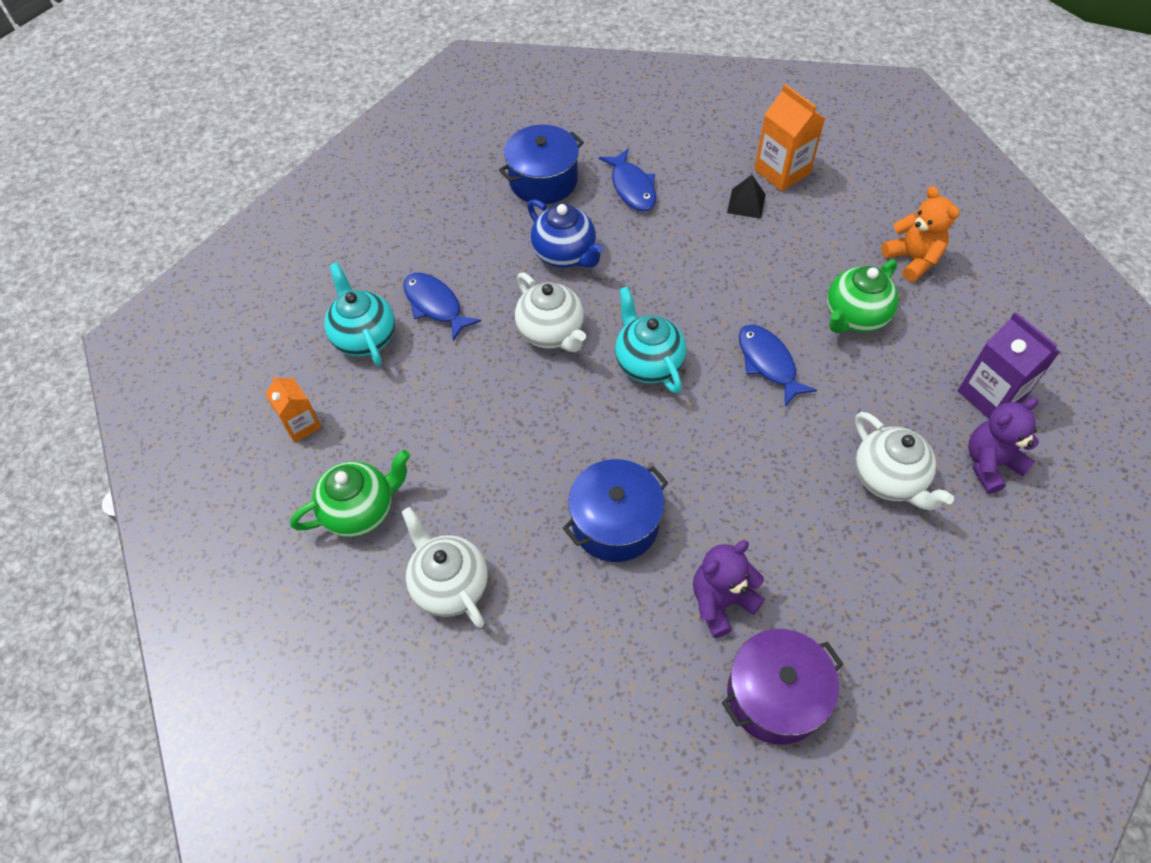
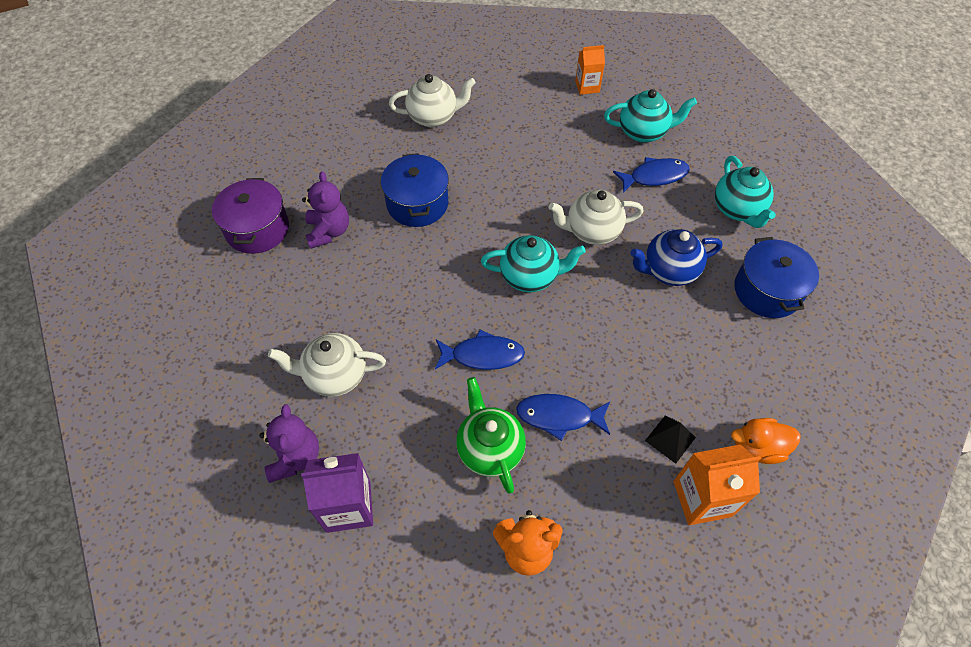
camera: 115 degrees right, 0 degrees up
(360, 510) = (508, 95): green teapot -> none
(448, 225) = (737, 210): none -> turquoise teapot
(632, 187) = (731, 353): blue fish -> blue fish (559, 416)
(712, 151) = (757, 448): none -> orange duck

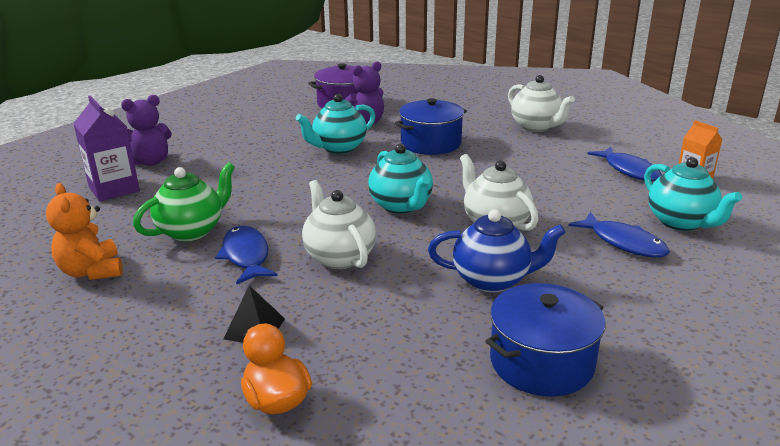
camera: 65 degrees right, 30 degrees down
(335, 376) = (230, 157): white teapot -> white teapot (339, 257)
(483, 355) = (291, 205): blue fish -> blue fish (629, 170)
(669, 271) = (492, 280): blue teapot -> blue teapot turned 135 degrees clockwise
(702, 498) = (183, 368): orange carton -> none
(737, 210) = (653, 311): turquoise teapot -> turquoise teapot (339, 148)

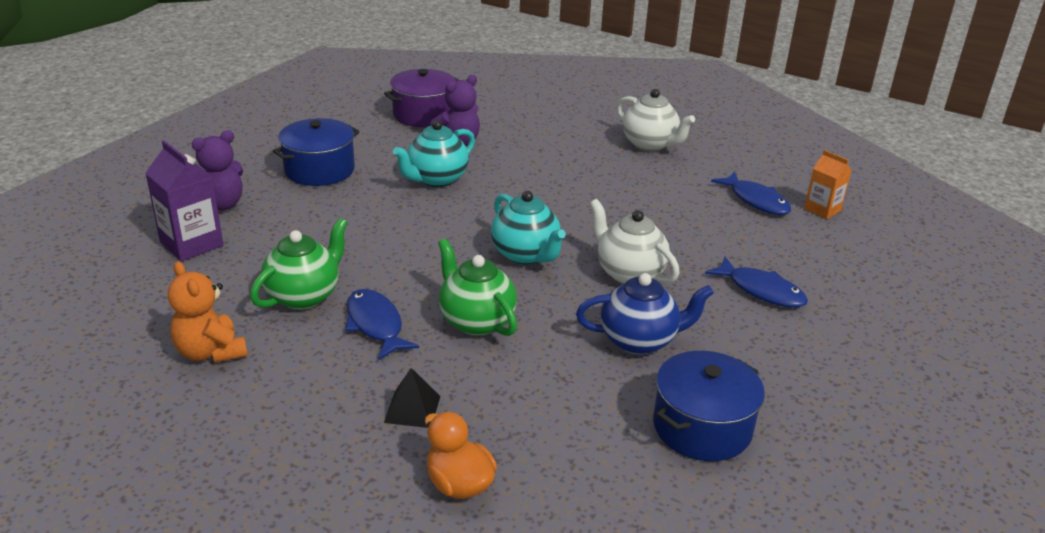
camera: 10 degrees left, 5 degrees up
(339, 257) = (476, 321): white teapot -> green teapot
(431, 143) = (538, 170): blue pot -> blue pot (319, 170)
(681, 222) = (814, 264): turquoise teapot -> none

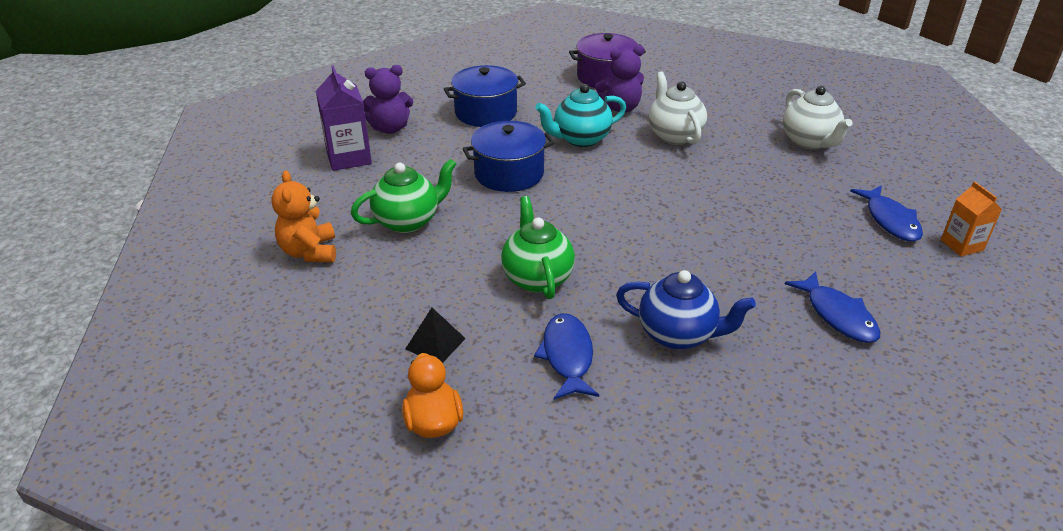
camera: 25 degrees right, 5 degrees up
(375, 324) = (450, 260): blue fish -> blue fish (567, 356)
(526, 255) = (619, 226): turquoise teapot -> none
(629, 273) = (708, 266): white teapot -> white teapot (674, 135)
(702, 427) = (688, 437): blue pot -> blue pot (509, 173)

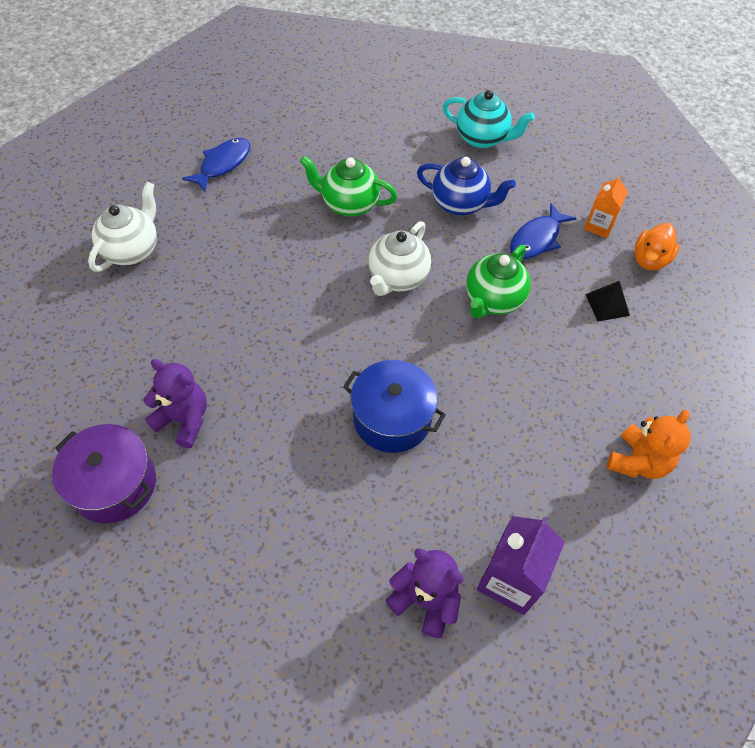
camera: 135 degrees left, 20 degrees up
(408, 221) = (531, 431): green teapot -> green teapot (349, 204)
(486, 112) = (304, 535): blue pot -> none
(580, 139) = (279, 408): turquoise teapot -> turquoise teapot (482, 138)
(674, 135) = (204, 343): white teapot -> white teapot (397, 278)
(678, 335) = (460, 204): blue teapot -> blue teapot turned 135 degrees clockwise
(837, 315) = (362, 150): blue fish -> none
(962, 245) = (222, 125): orange carton -> orange carton (599, 226)

